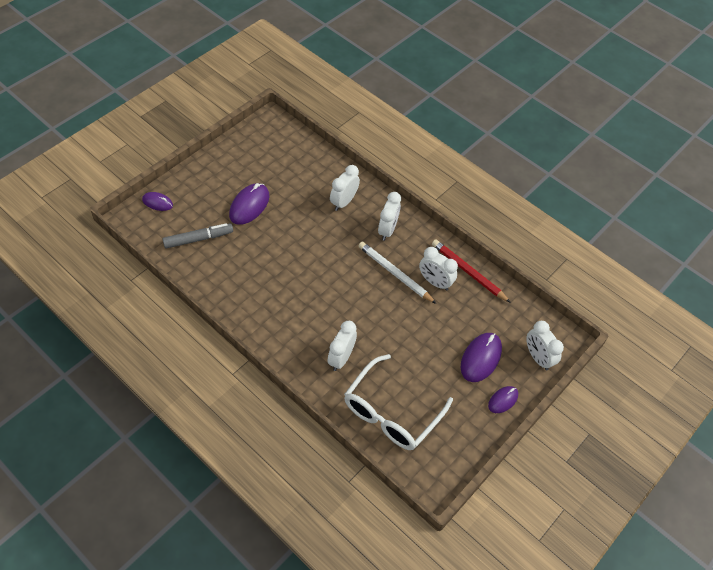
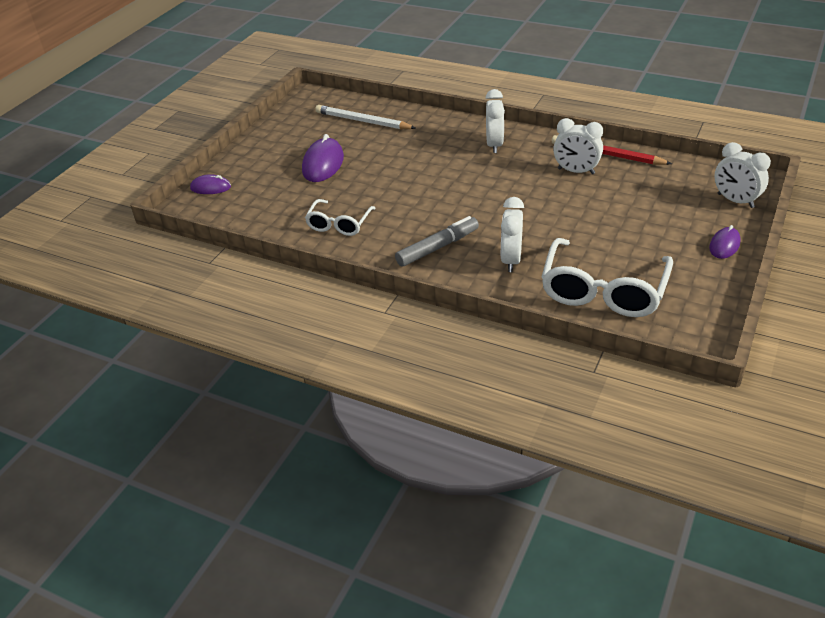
camera: 10 degrees left, 15 degrees down
(198, 239) = (277, 205): grey marker -> grey marker (438, 247)
(235, 276) = (339, 224): none -> white glasses
(343, 202) = (430, 136): white clock -> none
(394, 273) = (526, 176): white pencil -> white pencil (363, 121)
(480, 358) = (672, 218): purple mouse -> none

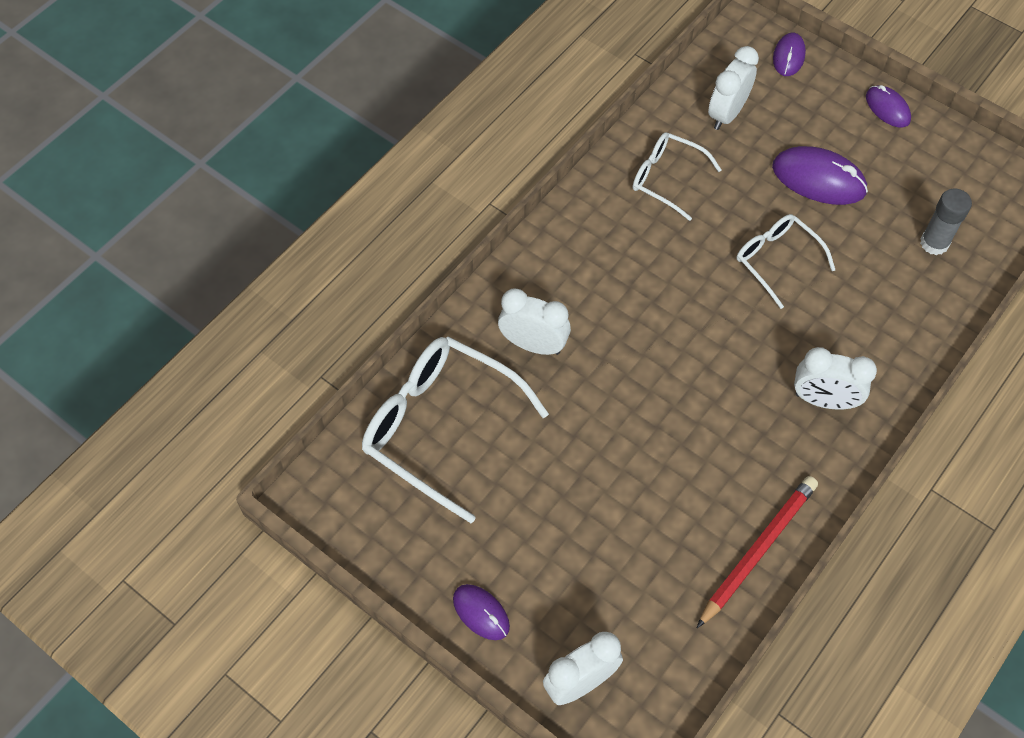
camera: 100 degrees right, 20 degrees up
(255, 146) = (887, 108): none -> purple mouse
(363, 121) = (934, 243): white pencil -> grey glue stick
(396, 172) = (777, 260): none -> white glasses
(438, 247) = (584, 272): grey marker -> none
(576, 171) = (720, 489): white clock -> white clock (726, 114)

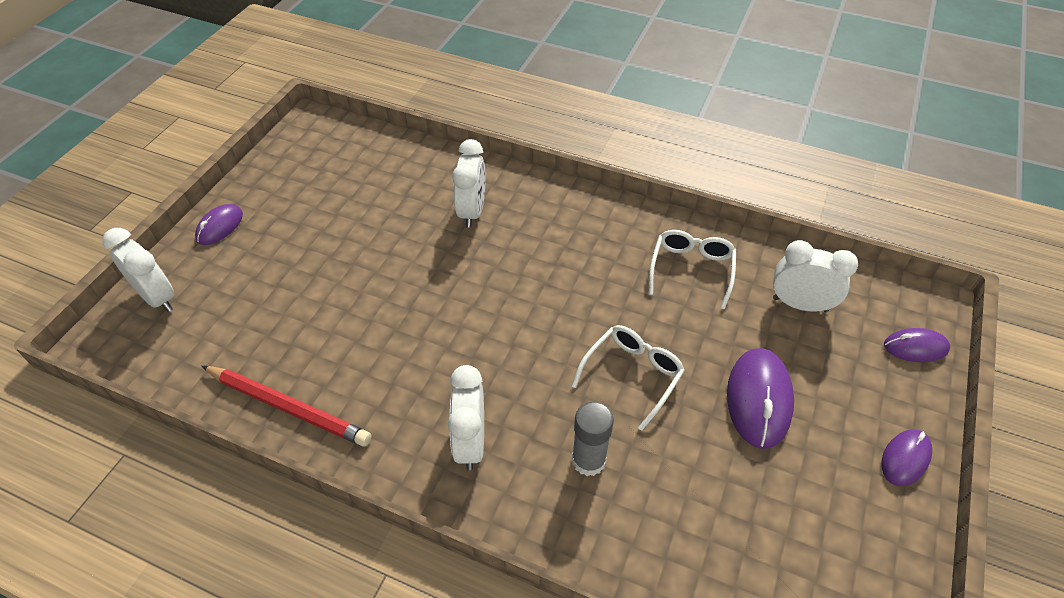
camera: 75 degrees right, 10 degrees down
(440, 427) = (380, 173): white glasses -> none
(934, 243) = (726, 536): grey glue stick -> grey glue stick (588, 460)

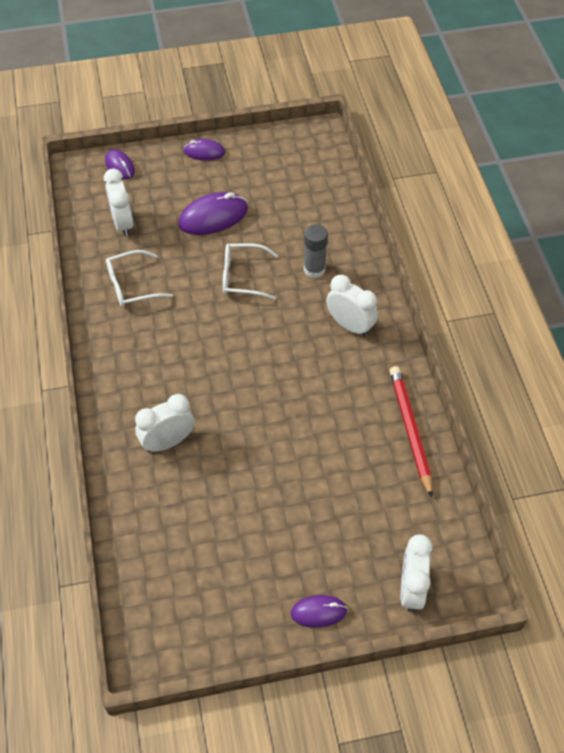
camera: 125 degrees left, 5 degrees up
(470, 442) = (350, 325): white clock -> white clock turned 105 degrees counterclockwise

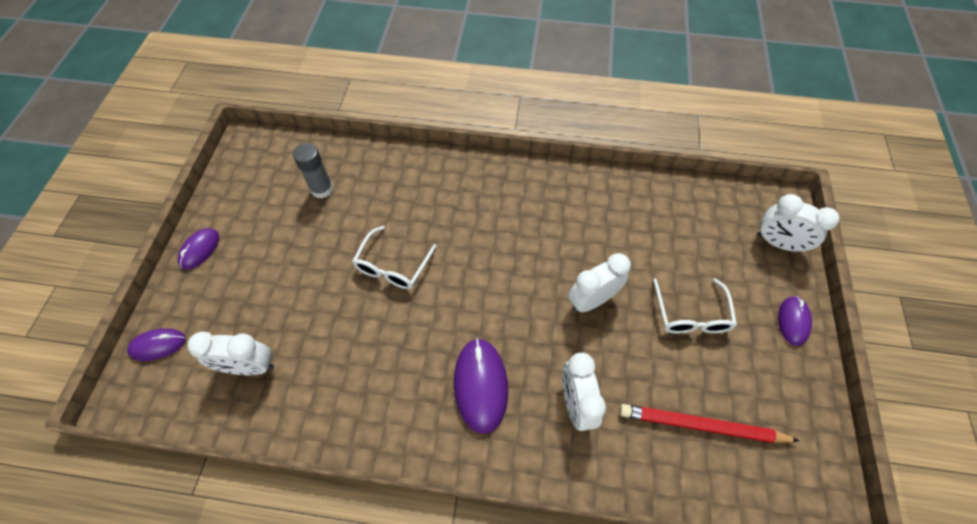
camera: 70 degrees left, 5 degrees up
(132, 285) = (348, 382): white glasses -> white glasses (691, 315)
(213, 217) = (297, 269): purple mouse -> purple mouse (480, 385)
(314, 269) = (415, 202): grey glue stick -> grey glue stick (322, 189)
(350, 325) = (494, 196): white clock -> white clock (592, 300)
(410, 430) = (622, 190): red pencil -> red pencil (701, 425)

